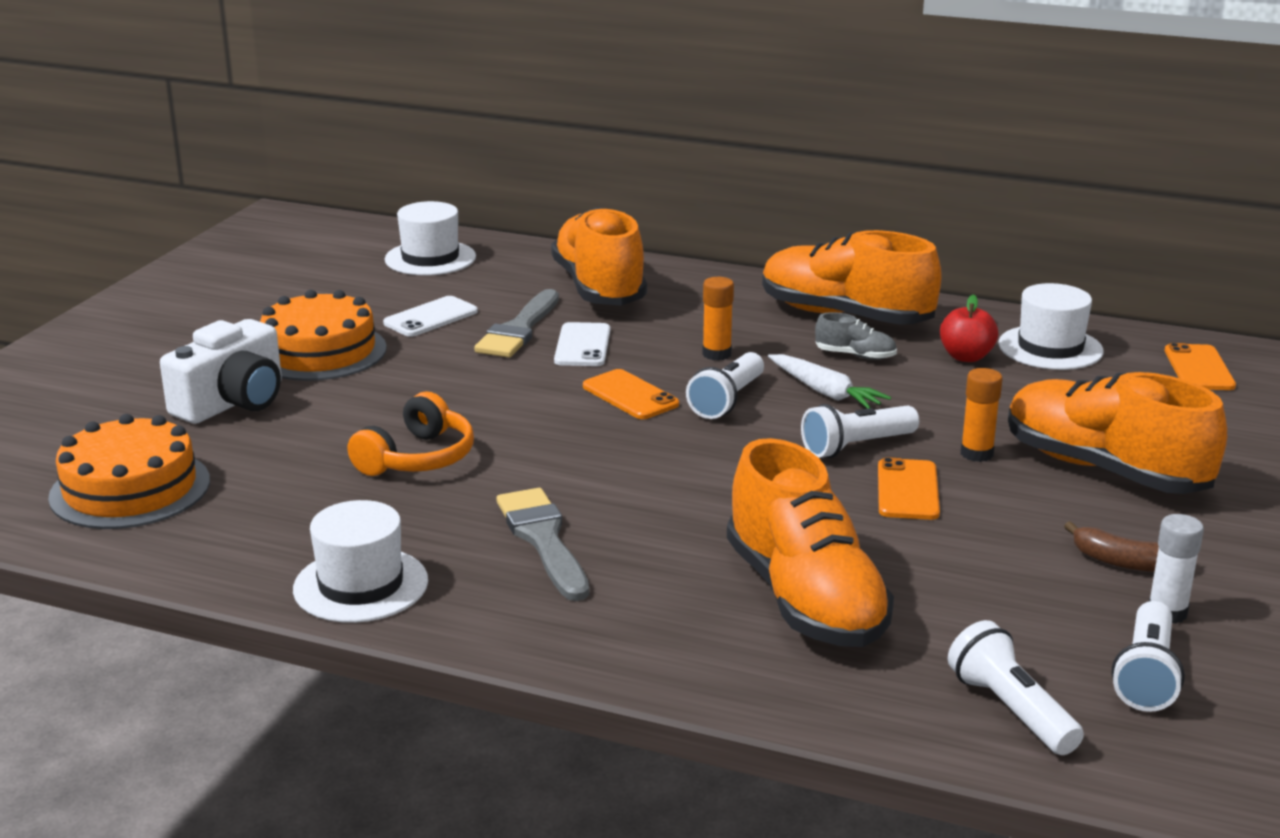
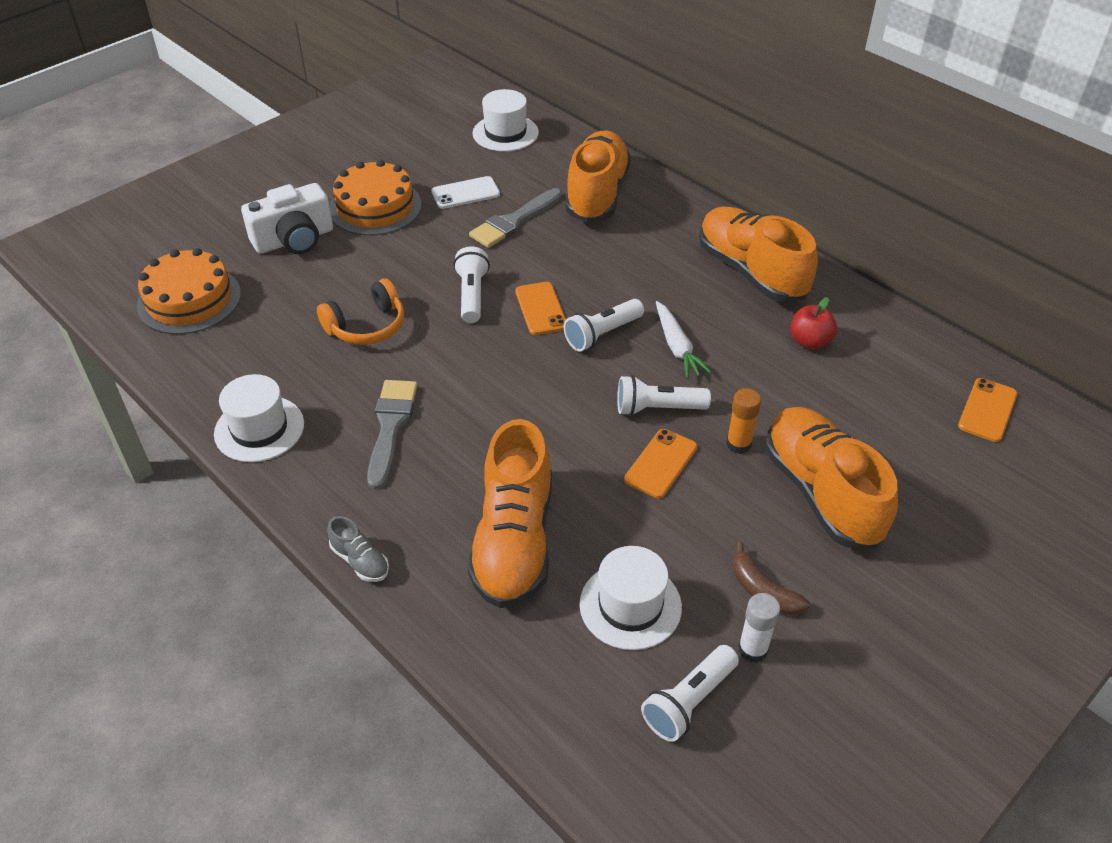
camera: 25 degrees right, 20 degrees up
(582, 345) = (544, 249): white phone -> none
(716, 354) = (629, 285): orange glue stick -> none
(855, 356) = (727, 316): grey shoe -> grey shoe (360, 561)
(1010, 710) = (571, 694): white flashlight -> white flashlight (472, 295)
(1050, 348) = (883, 351): white hat -> white hat (630, 605)

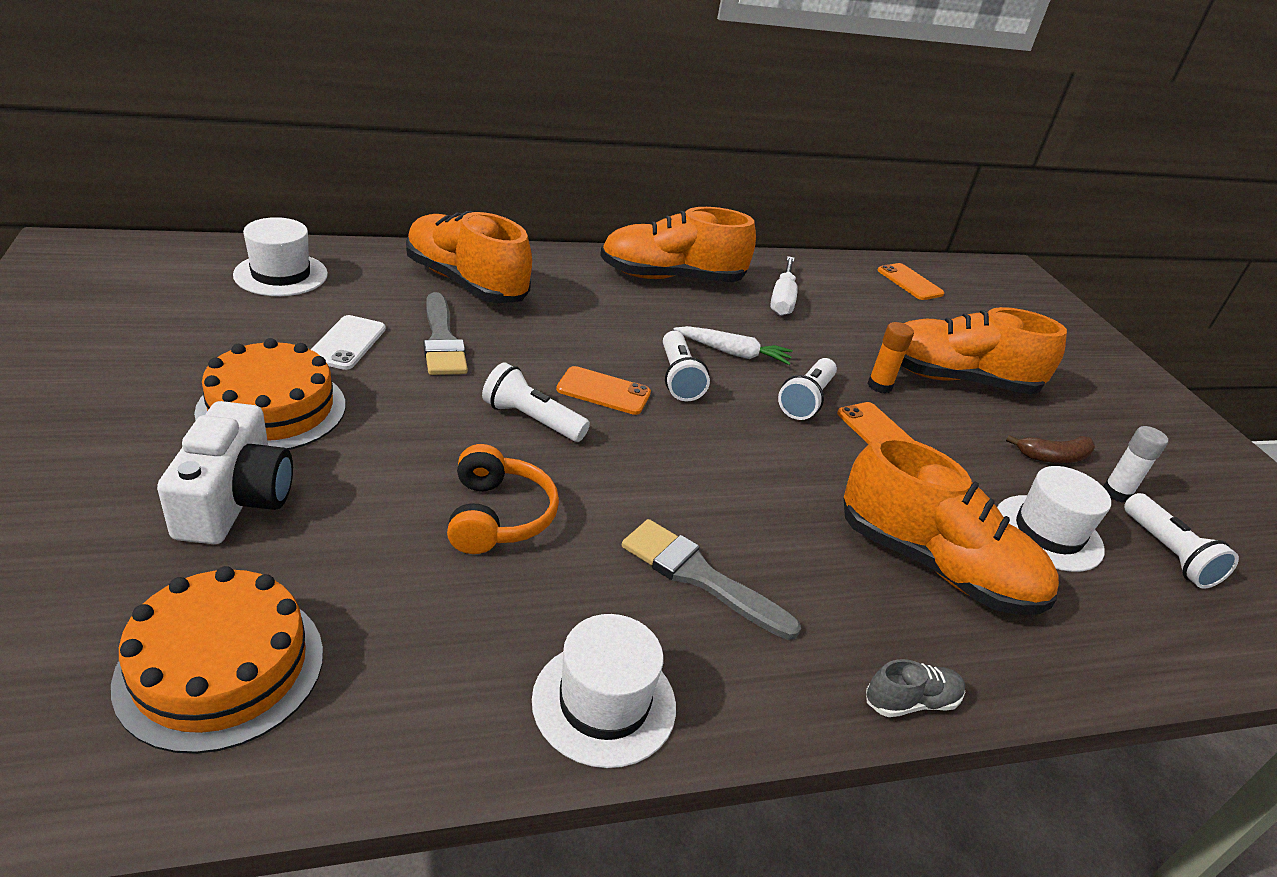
camera: 65 degrees left, 10 degrees down
(809, 342) = (782, 300): red apple -> white screwdriver

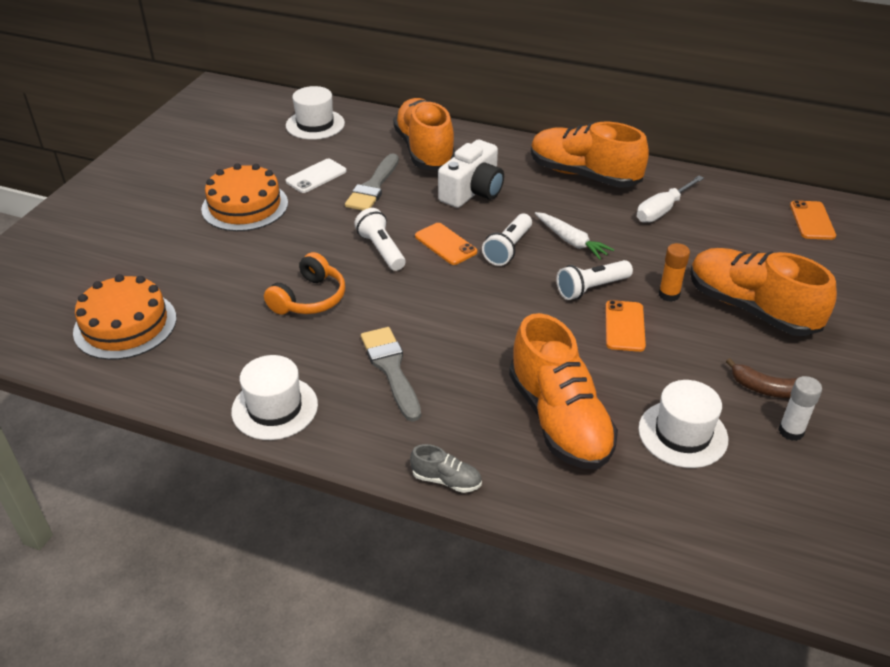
camera: 40 degrees right, 5 degrees up
(235, 499) = (190, 250): white camera -> white camera (472, 191)
(1168, 554) = (777, 485): white flashlight -> none

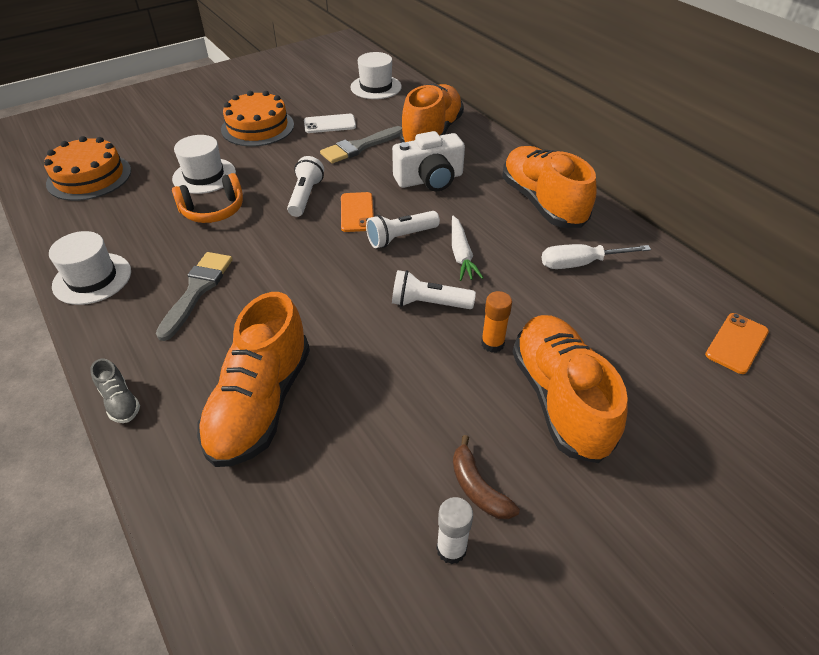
camera: 35 degrees right, 5 degrees up
(624, 326) = (416, 352): orange phone -> none
(682, 434) = (345, 482): white hat -> white hat (204, 176)

